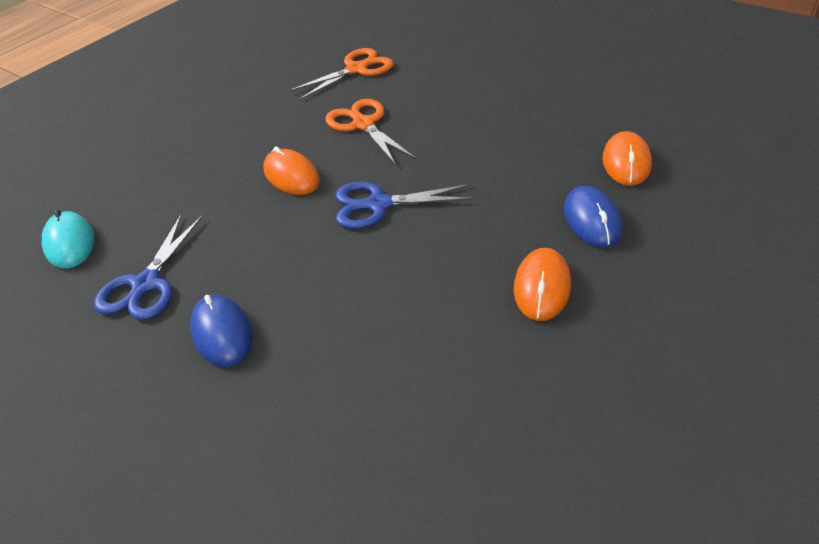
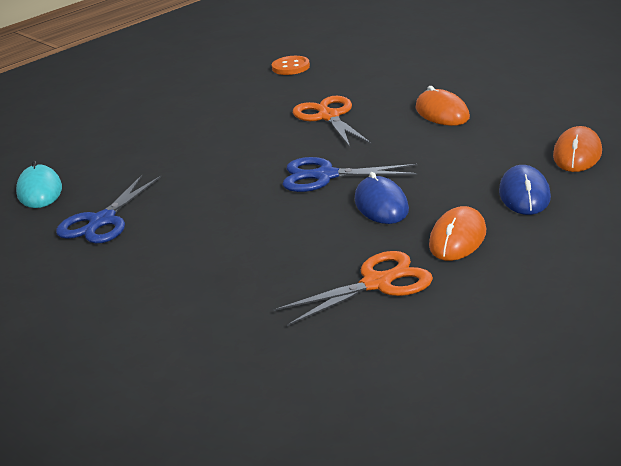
camera: 10 degrees right, 15 degrees down
(222, 333) = (162, 255): blue mouse -> blue mouse (381, 205)
(291, 176) = (249, 152): orange mouse -> orange mouse (442, 113)
(311, 63) = (291, 67): none -> orange button
(356, 69) = (334, 73): orange scissors -> orange scissors (377, 283)

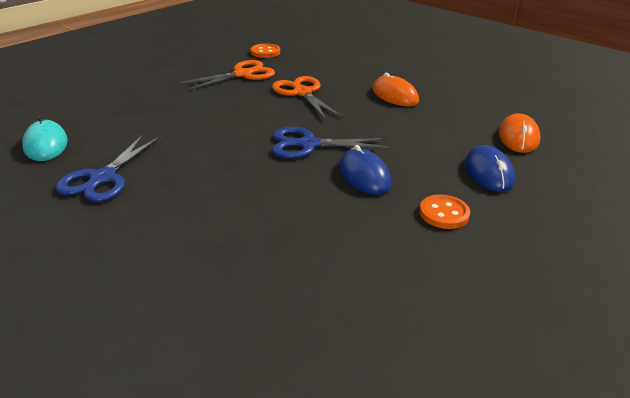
camera: 10 degrees left, 5 degrees up
(377, 283) = (380, 261): orange scissors -> orange scissors (243, 74)
(457, 238) = (444, 213): orange mouse -> orange button

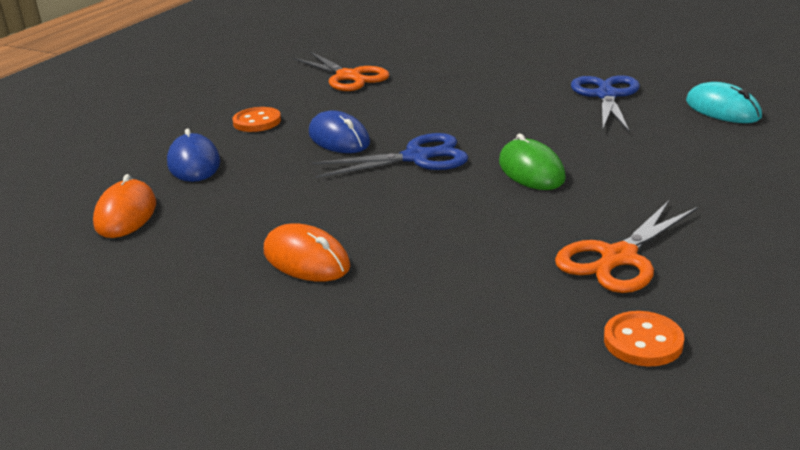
camera: 170 degrees right, 5 degrees down
(239, 121) = (531, 170): none -> green mouse
(302, 93) = (473, 235): orange scissors -> orange scissors (348, 77)

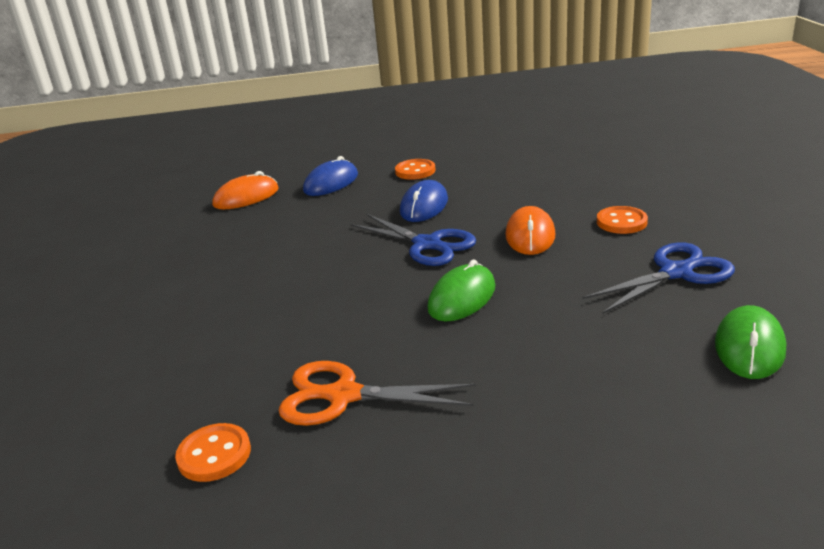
camera: 55 degrees right, 0 degrees up
(306, 259) = (236, 272): orange mouse -> orange mouse (530, 235)
(348, 77) = (536, 162): orange scissors -> none
(507, 85) = (621, 222): none -> orange button
(722, 109) = (749, 347): turquoise mouse -> green mouse

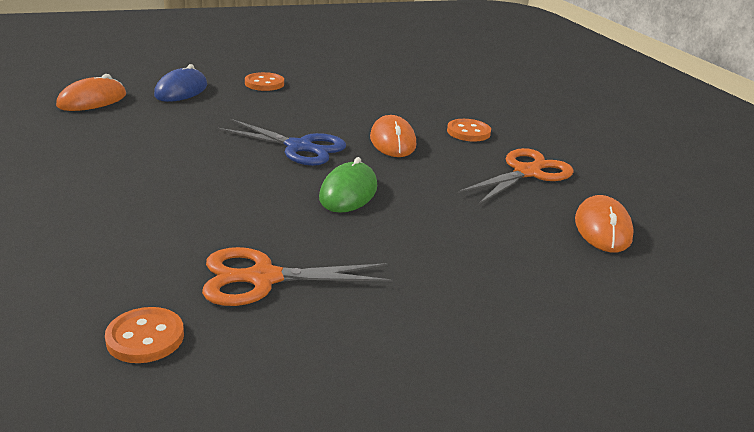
camera: 20 degrees left, 0 degrees up
(424, 206) = (284, 114): blue mouse -> none
(676, 273) = (527, 172): blue scissors -> orange scissors
(749, 347) = (602, 228): green mouse -> orange mouse

